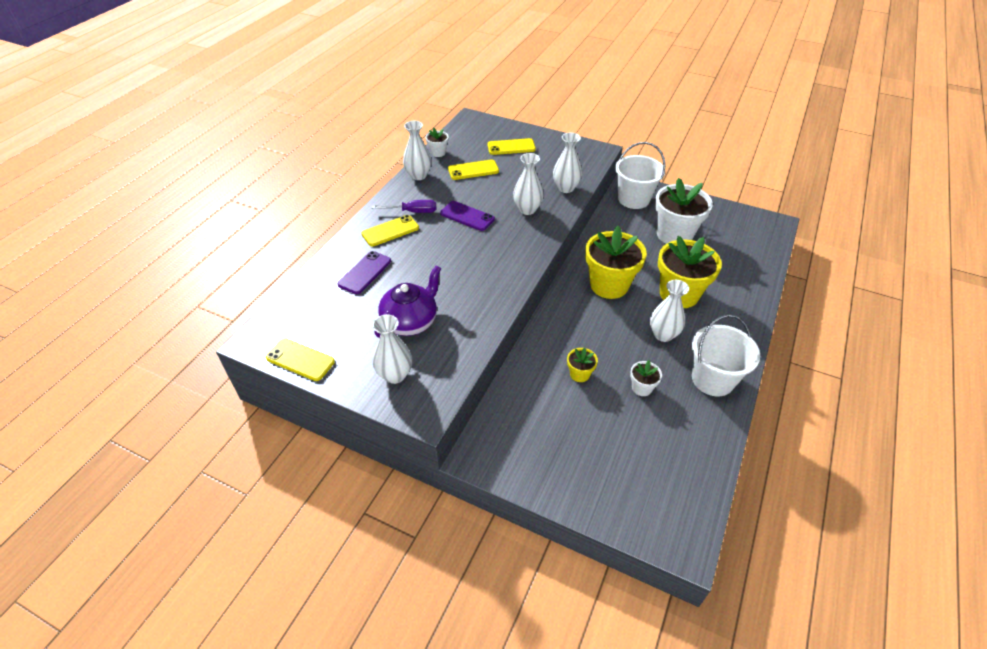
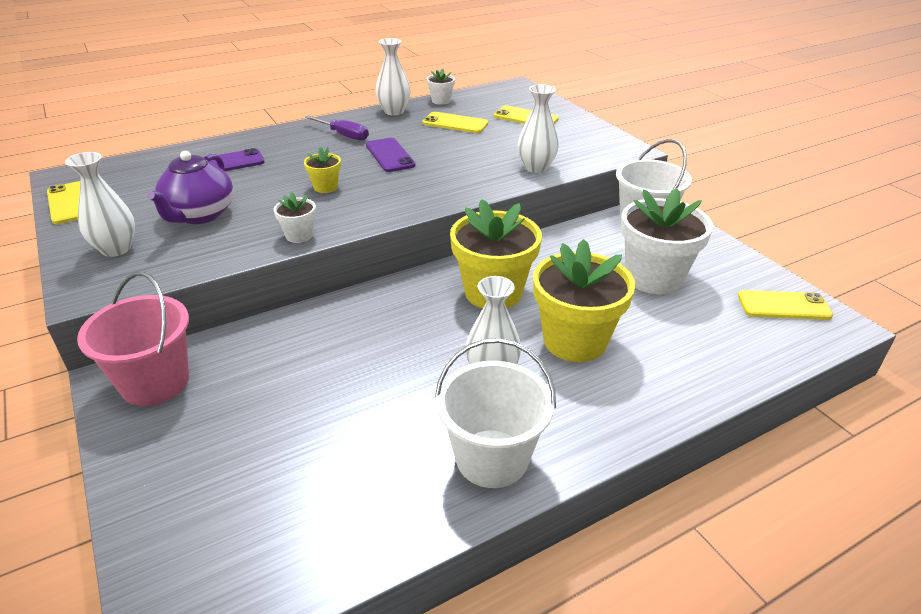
camera: 35 degrees right, 10 degrees down
(390, 231) = (300, 142): yellow phone -> yellow phone (783, 306)
(410, 322) = (199, 215): purple teapot -> purple teapot turned 120 degrees clockwise
(502, 443) = (155, 382): none -> pink bucket
(527, 209) = (462, 171): white vase -> none
(579, 374) = (331, 361): yellow flower pot -> yellow flower pot (325, 187)
(642, 388) = (383, 415): white flower pot -> white flower pot (299, 235)

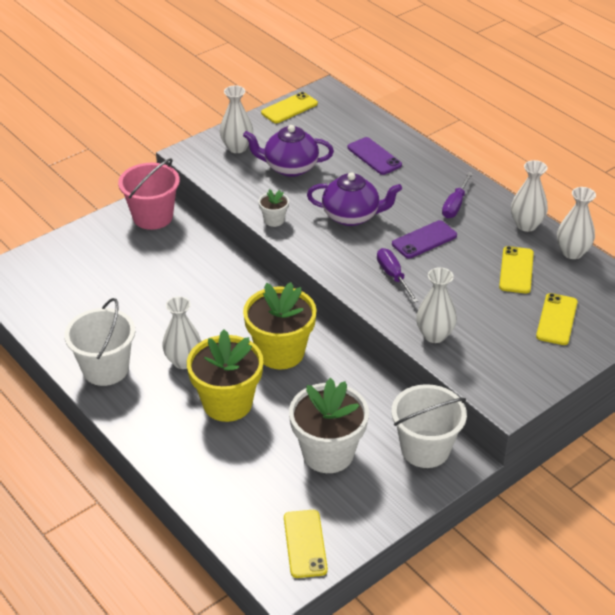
camera: 80 degrees right, 5 degrees up
(325, 187) = (351, 216): yellow flower pot -> purple teapot
(440, 176) = (393, 276): none -> purple screwdriver
(441, 101) = (572, 252): white flower pot -> white vase

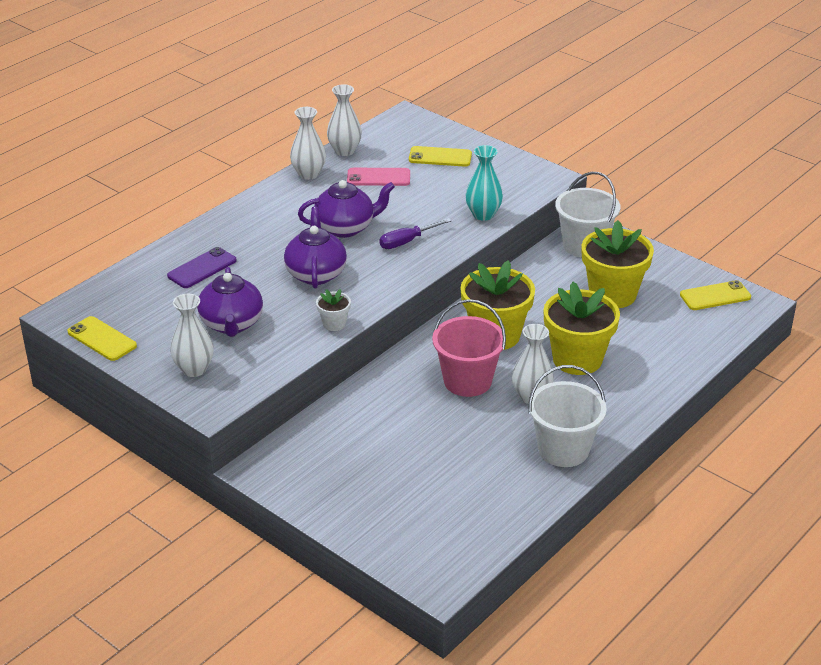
camera: 100 degrees left, 5 degrees down
(153, 217) = (290, 464): pink bucket -> pink bucket (467, 381)
(328, 453) = (612, 294): white flower pot -> yellow flower pot
(424, 240) = (345, 228): purple phone -> purple teapot
(434, 335) = (483, 215): white vase -> turquoise vase
(455, 205) = (284, 213): purple screwdriver -> none
(516, 270) = (378, 177): yellow phone -> pink phone

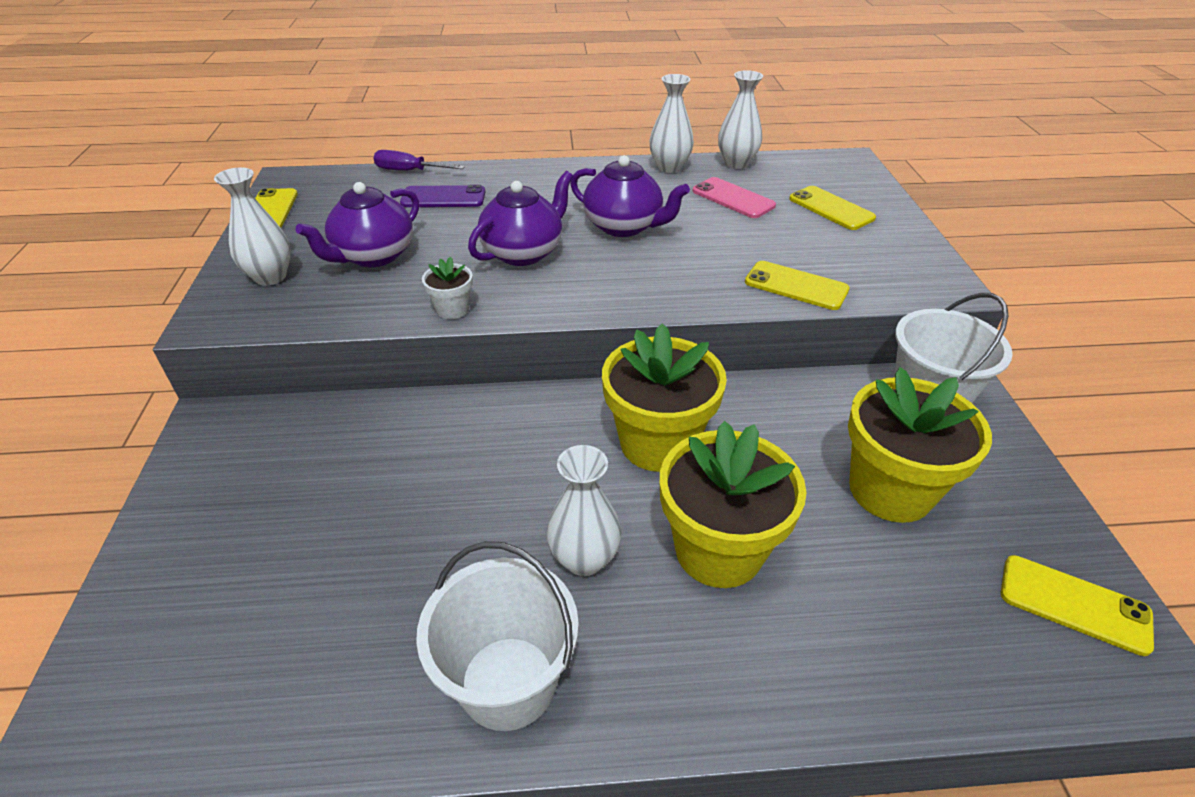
camera: 45 degrees right, 5 degrees up
(407, 242) = (663, 270): purple screwdriver -> purple screwdriver (409, 171)
(467, 381) = (543, 478): pink bucket -> none
(483, 215) = (796, 286): turquoise vase -> yellow phone

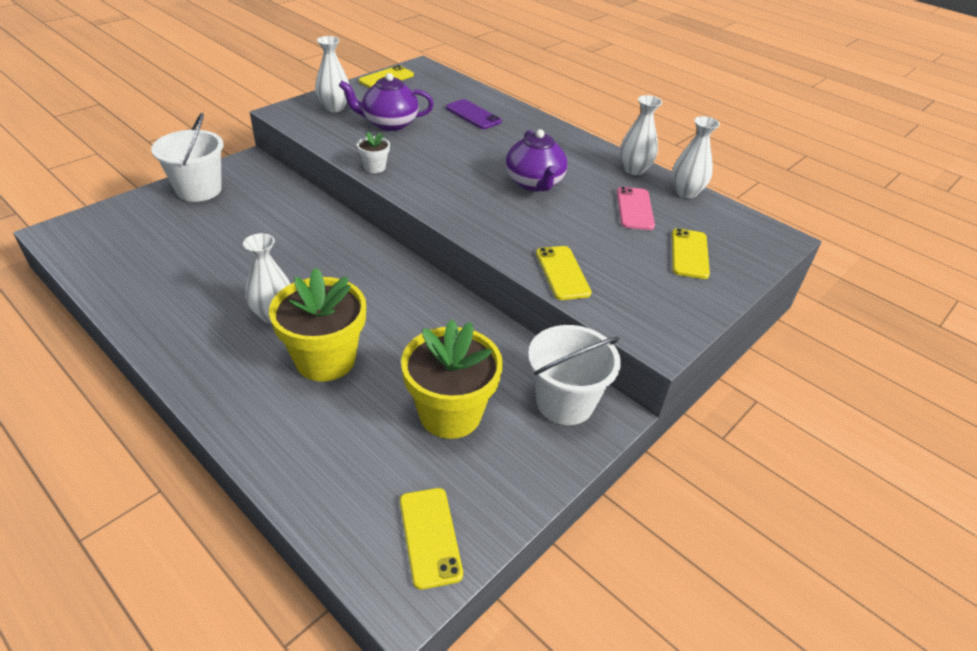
camera: 45 degrees right, 0 degrees up
(409, 171) = (483, 92): purple screwdriver -> none
(508, 682) = (178, 326): white bucket -> white bucket (199, 190)
(523, 252) = (456, 163): purple teapot -> none
(658, 443) = (387, 301): yellow flower pot -> none

